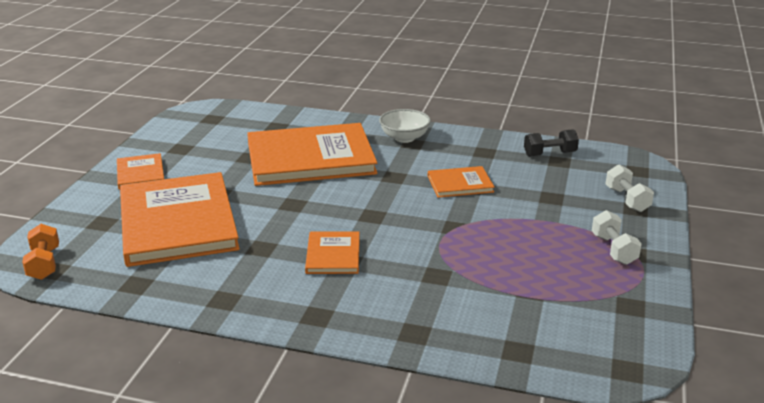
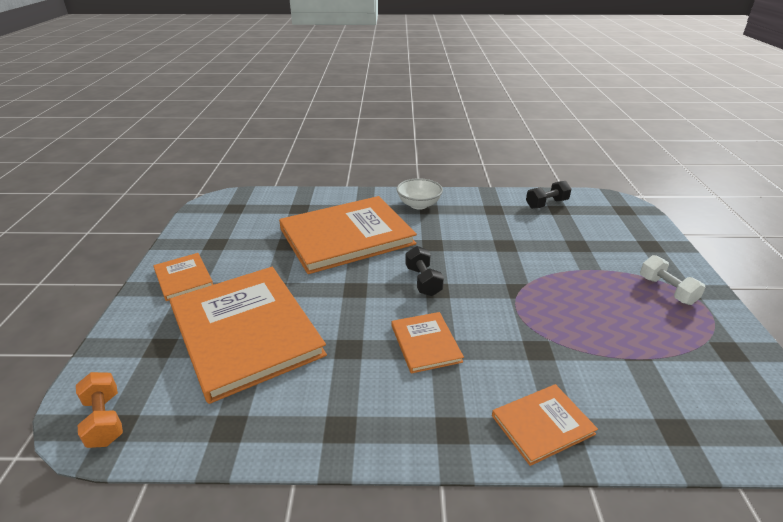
camera: 15 degrees left, 5 degrees up
(363, 206) = (423, 281): none -> black dumbbell
(460, 184) = (494, 243): orange book -> orange book (542, 424)
(627, 200) = (637, 238): white dumbbell -> none

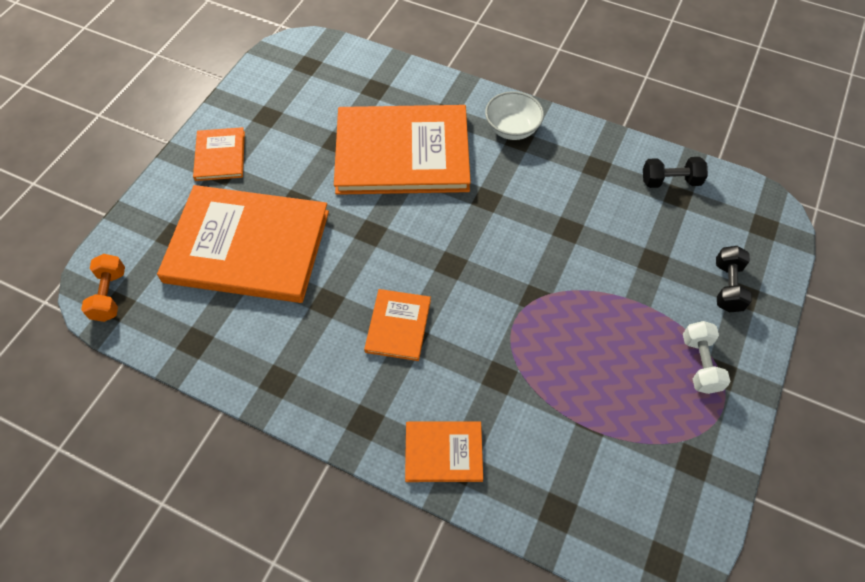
camera: 25 degrees right, 25 degrees up
(245, 332) = (247, 246): orange book -> orange book turned 75 degrees counterclockwise
(423, 281) = (444, 248): black dumbbell -> black dumbbell (727, 286)

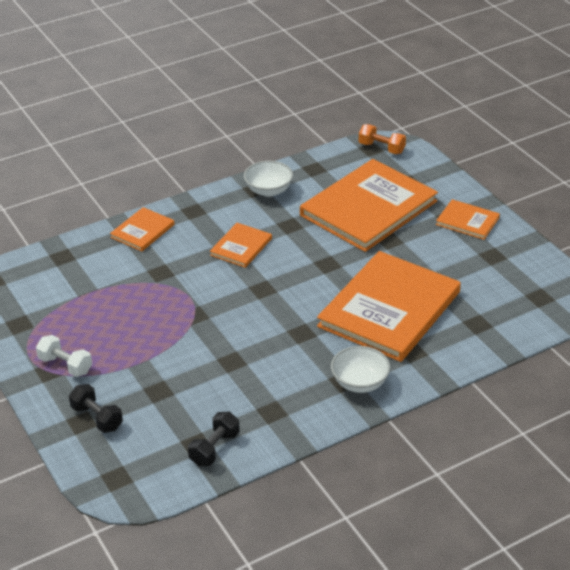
camera: 125 degrees right, 20 degrees down
(271, 364) = (268, 190): none -> white bowl
(398, 326) = (241, 247): orange book -> orange book turned 75 degrees clockwise

